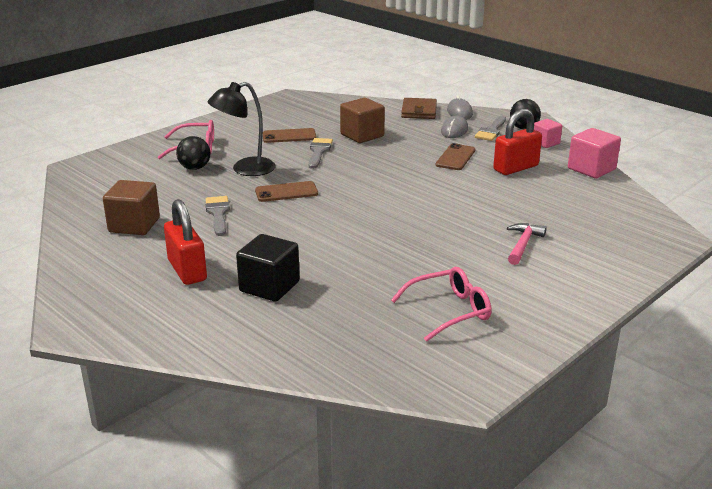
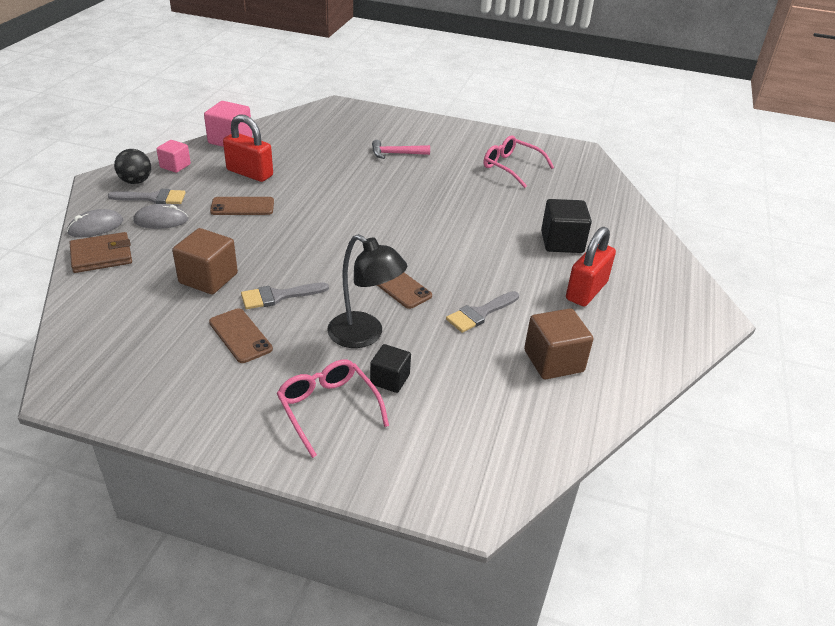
camera: 120 degrees left, 10 degrees up
(195, 168) = (390, 379): black ball -> black cube

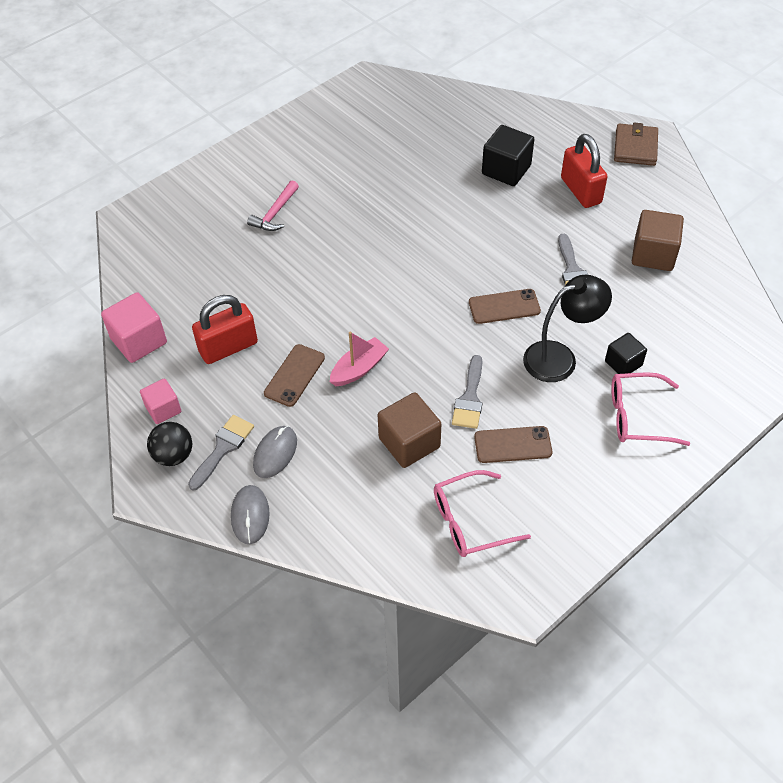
camera: 55 degrees left, 15 degrees up
(101, 256) = (313, 522): brown wallet -> brown wallet (635, 147)
(270, 232) = (359, 368): none -> pink boat
(511, 167) = (362, 141): pink glasses -> pink glasses (470, 521)

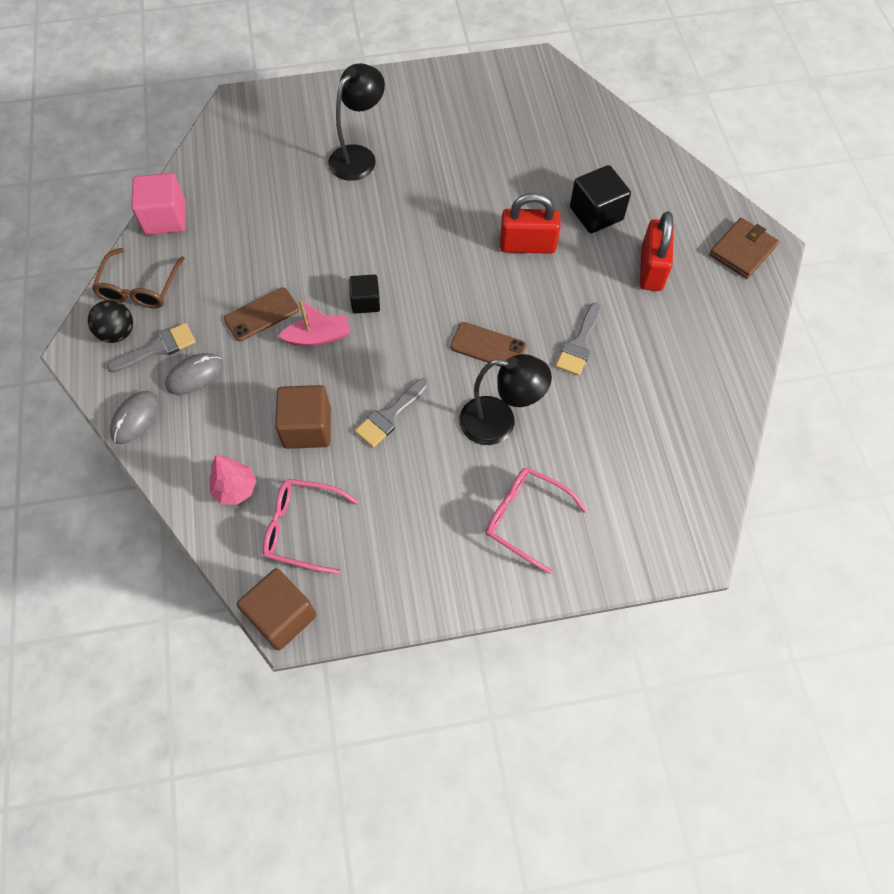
camera: 30 degrees right, 10 degrees up
(163, 409) = (139, 288): pink cube -> brown glasses
(228, 347) = (229, 261): red padlock -> red padlock (527, 245)
(275, 213) = (359, 156): pink hammer -> black lamp
(388, 522) = (235, 489): none -> pink tree
(512, 445) = (392, 480): brown phone -> none
(623, 363) = (553, 460): black cube -> black cube (366, 302)
(653, 254) = (670, 368): brown cube -> brown cube (282, 616)

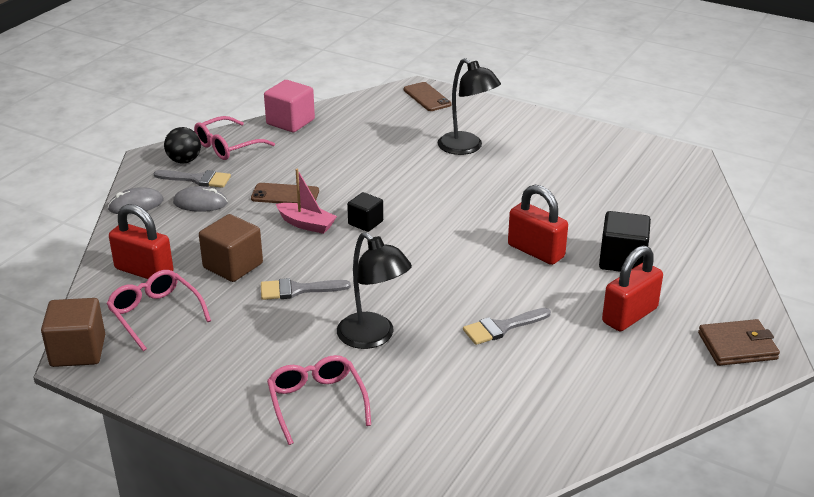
camera: 40 degrees right, 30 degrees down
(139, 288) = (227, 146): brown glasses -> pink glasses
(235, 489) = (144, 271): pink tree -> red padlock
(359, 156) = (466, 148): black lamp -> black lamp turned 60 degrees clockwise
(488, 346) = (424, 291): brown phone -> brown phone (427, 97)

